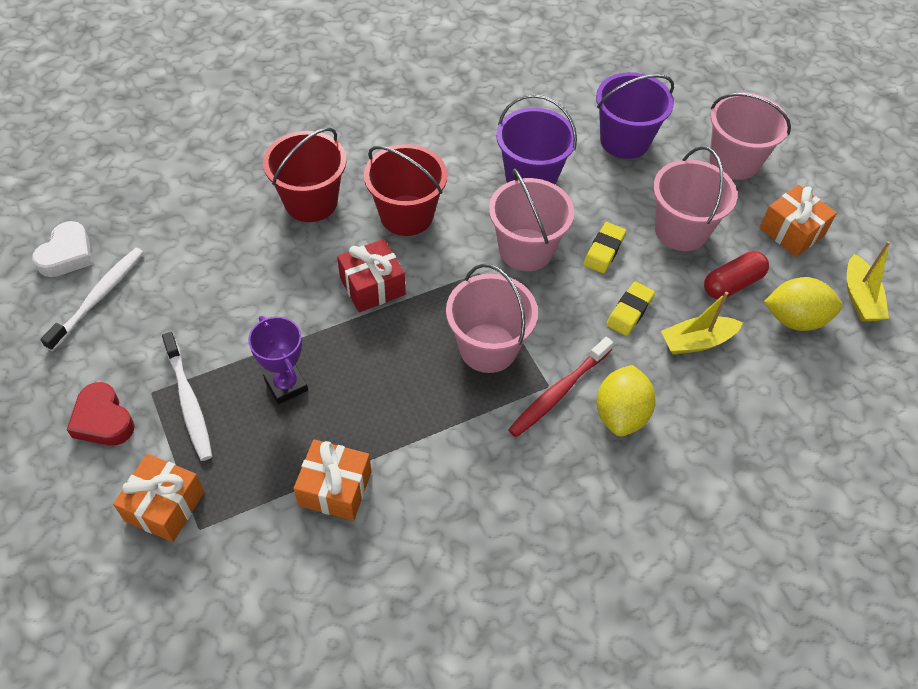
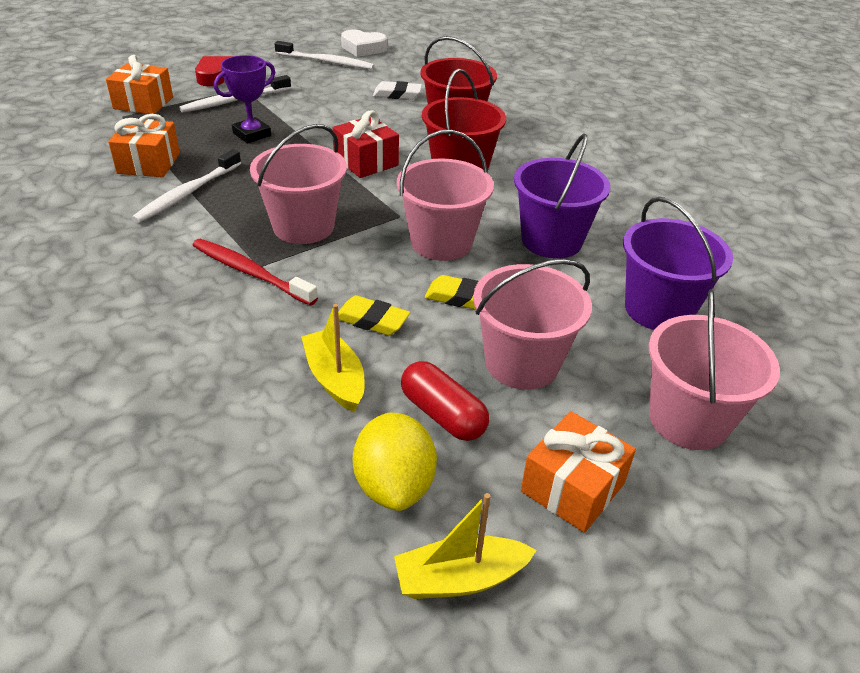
camera: 80 degrees right, 15 degrees down
(219, 239) = (397, 94): none -> white eraser
(410, 447) = (187, 193): none -> white toothbrush
(620, 414) = (222, 317): yellow lemon -> none

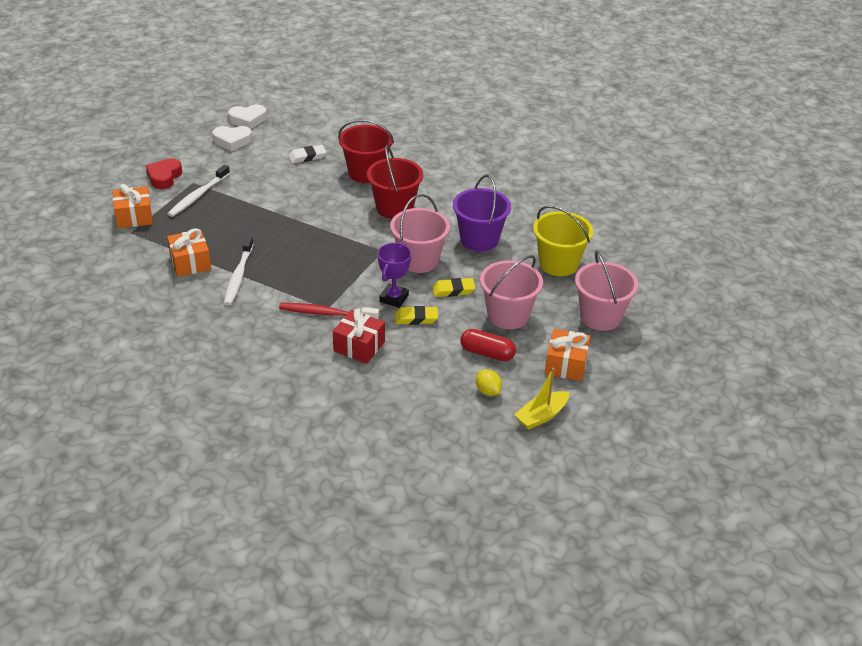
camera: 25 degrees left, 0 degrees up
(252, 134) = (237, 220): purple trophy -> purple trophy (394, 298)
(303, 226) = (331, 275): pink bucket -> none
(326, 62) = (232, 141): white toothbrush -> white heart
(335, 379) = (422, 354): yellow boat -> none
(366, 162) = (330, 218): red gift -> red gift (359, 346)
(394, 485) = (487, 391): yellow lemon -> yellow lemon, size x0.60
(658, 309) = (558, 264): purple bucket -> yellow bucket

